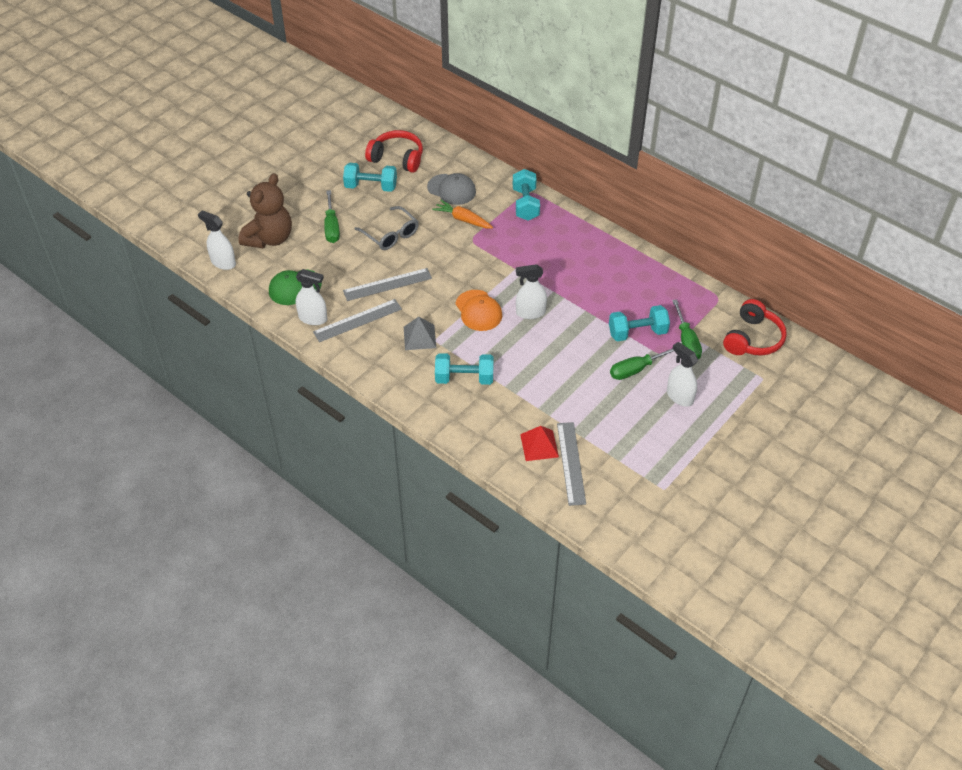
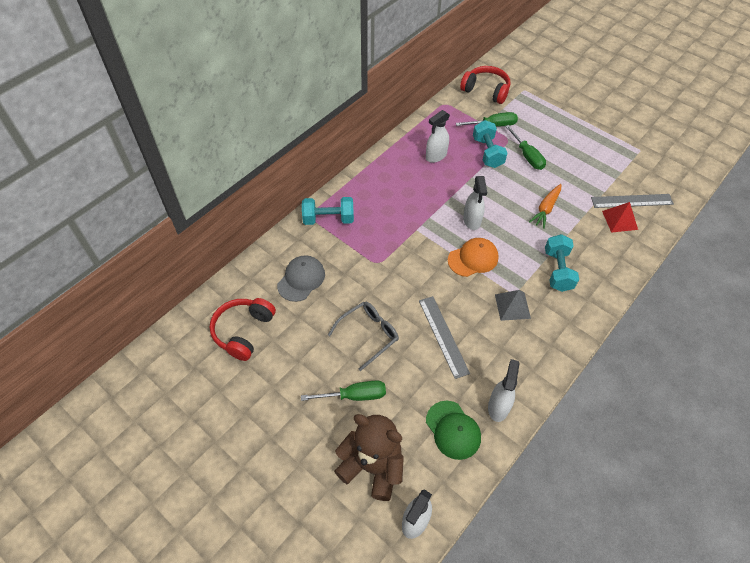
camera: 90 degrees left, 5 degrees up
(357, 320) = (497, 362): grey ruler -> none
(371, 186) = (289, 357): turquoise dumbbell -> none
(463, 219) = (347, 270): orange carrot -> orange carrot (546, 209)
(679, 396) = (550, 134): white spray bottle -> white spray bottle (436, 156)

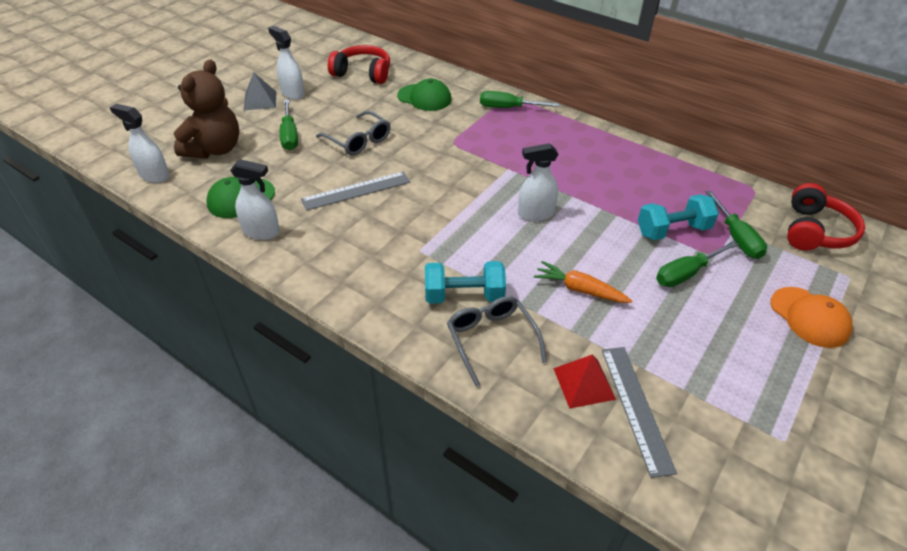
camera: 85 degrees right, 10 degrees down
(301, 279) = (424, 97): grey cap -> green cap
(328, 219) = (507, 108): turquoise dumbbell -> green screwdriver
(436, 156) = (642, 182): white spray bottle -> white spray bottle (293, 93)
(473, 258) = (471, 214): orange cap -> orange cap (809, 317)
(512, 306) = (400, 248): grey pyramid -> grey pyramid (260, 100)
(594, 259) = (491, 339): none -> grey glasses

